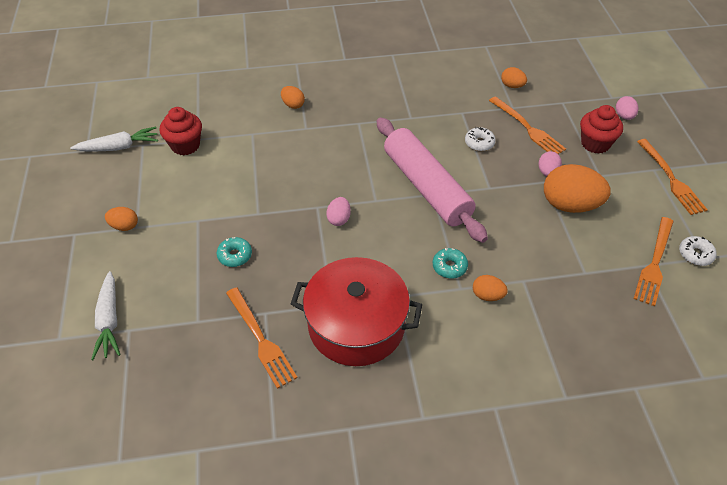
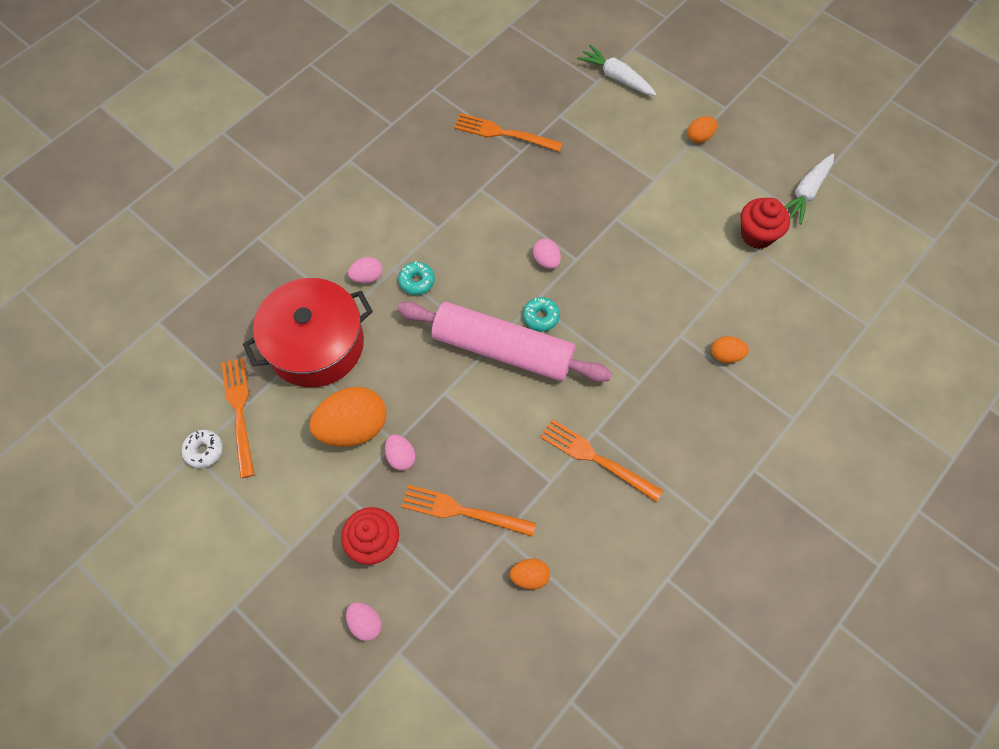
camera: 140 degrees right, 15 degrees up
(235, 255) = (591, 174): turquoise donut -> turquoise donut (541, 317)
(356, 325) = (447, 187): red pot -> red pot (316, 344)
(479, 143) = (497, 447): white donut -> none
(487, 295) = (367, 277): orange egg -> pink egg
(671, 179) = (265, 546): orange fork -> orange fork (595, 458)

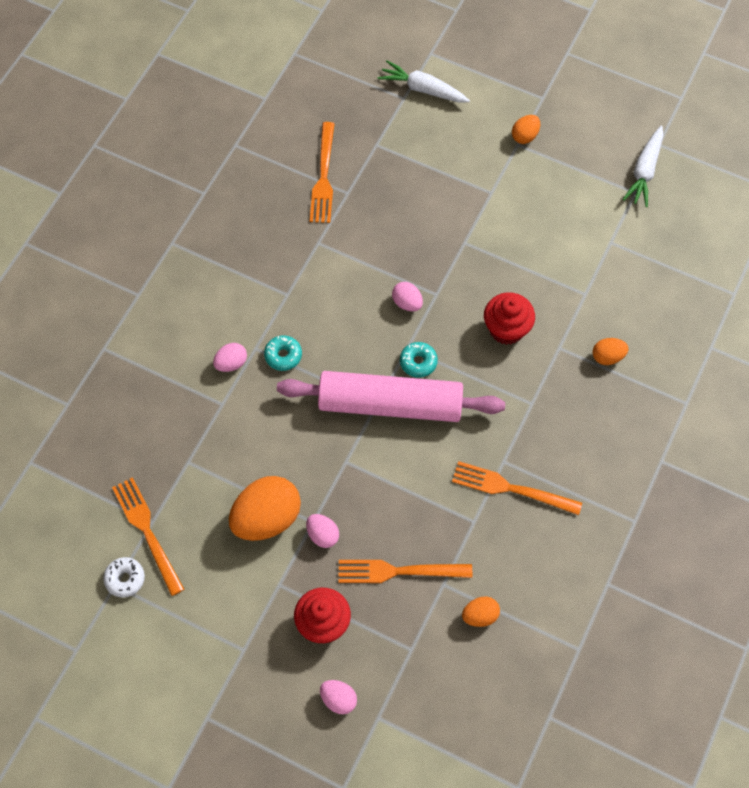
camera: 15 degrees left, 0 degrees up
(316, 344) = (202, 445): red pot -> none
(503, 133) = (324, 177): orange fork -> orange fork turned 90 degrees counterclockwise
(757, 235) = (607, 227): red cupcake -> red cupcake (506, 329)

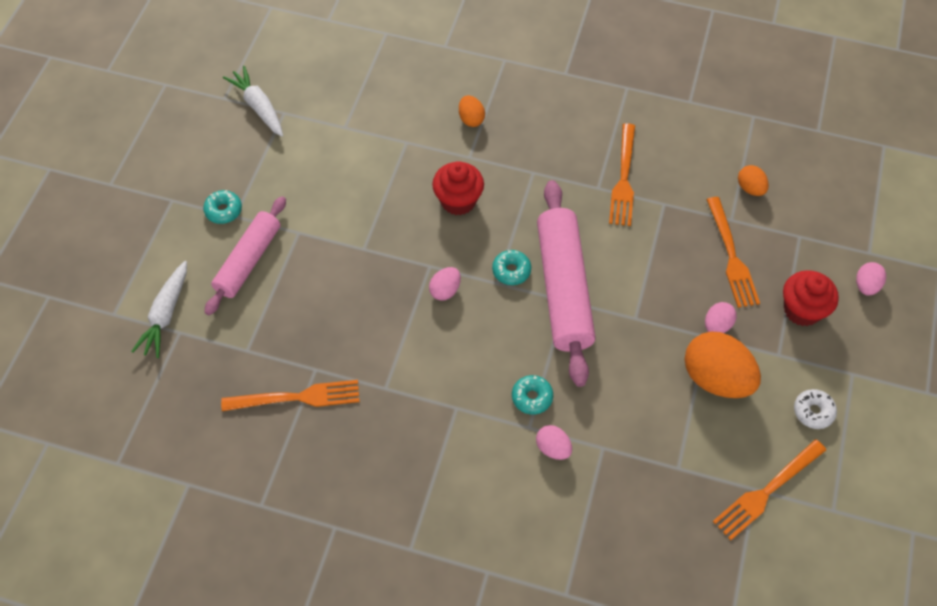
camera: 100 degrees left, 5 degrees down
(125, 579) = (824, 501): white donut -> white donut (813, 412)
(467, 151) = (248, 261): none -> pink rolling pin
(525, 136) = (223, 210): orange egg -> turquoise donut
(644, 171) = (258, 107): white carrot -> white carrot turned 135 degrees counterclockwise

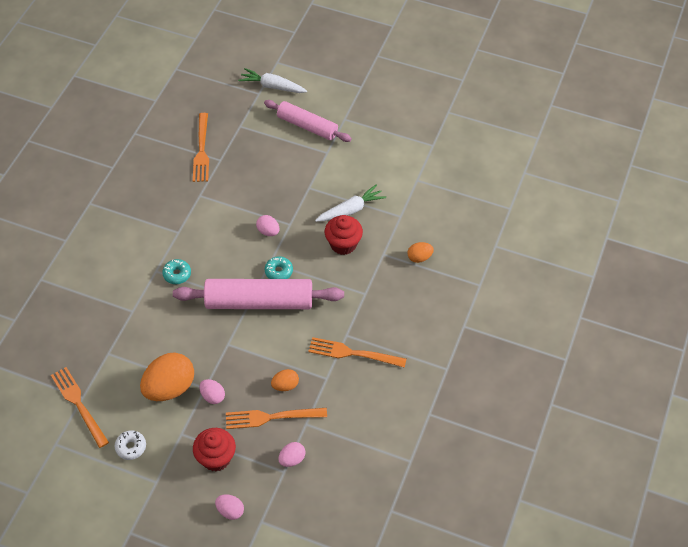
camera: 95 degrees right, 5 degrees down
(223, 210) = (349, 113): turquoise donut -> none
(258, 107) = (439, 131): white carrot -> white carrot (351, 210)
(553, 448) = (138, 282): pink egg -> pink egg (292, 459)
(750, 188) = (334, 443): orange egg -> orange egg (285, 385)

